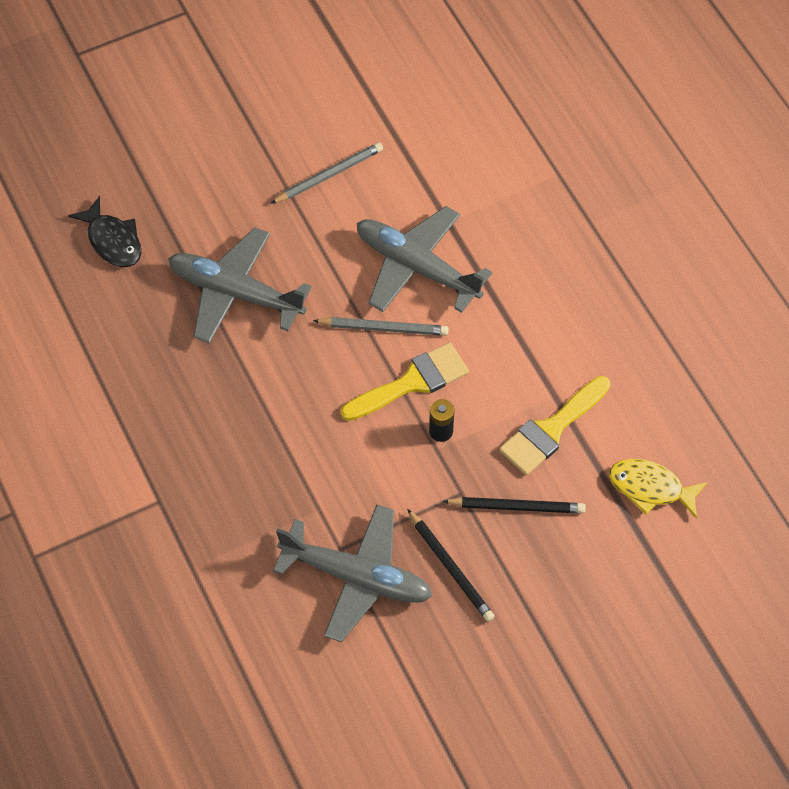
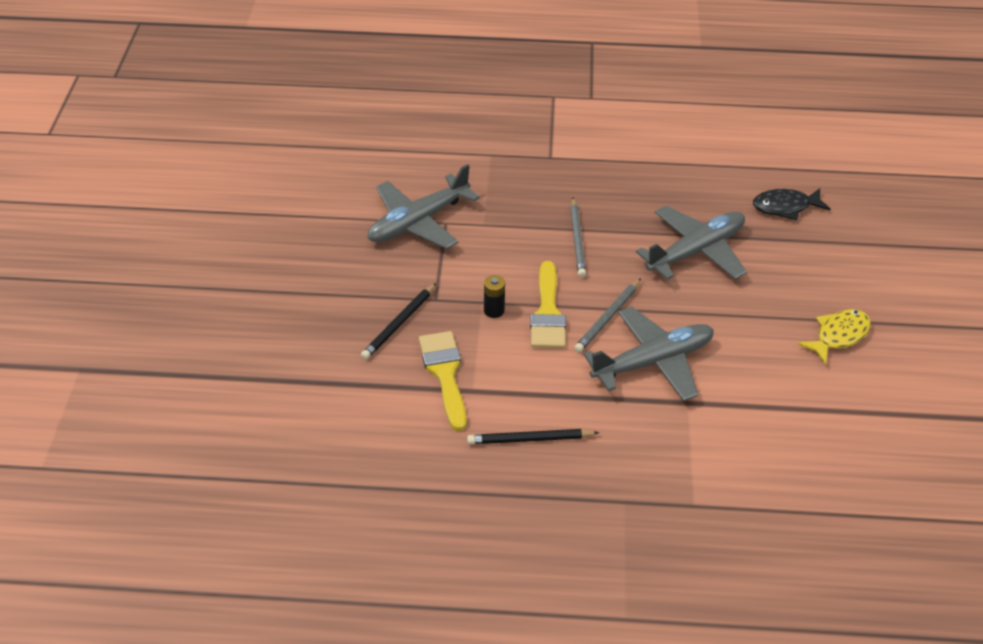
camera: 120 degrees right, 15 degrees down
(329, 175) = (781, 347): grey pencil -> grey pencil (577, 239)
(450, 567) = (384, 268): black pencil -> black pencil (530, 439)
(650, 488) = (347, 408): yellow fish -> yellow fish (838, 335)

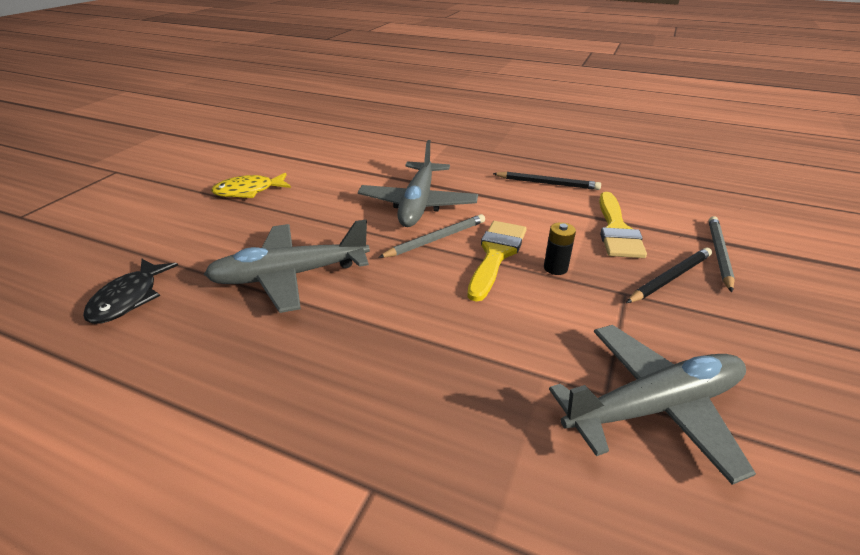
camera: 160 degrees left, 10 degrees down
(577, 239) = (419, 321): grey pencil -> grey pencil (719, 254)
(653, 361) = (418, 204): grey plane -> grey plane turned 75 degrees counterclockwise
(785, 207) = (129, 298): black fish -> black fish turned 90 degrees clockwise

